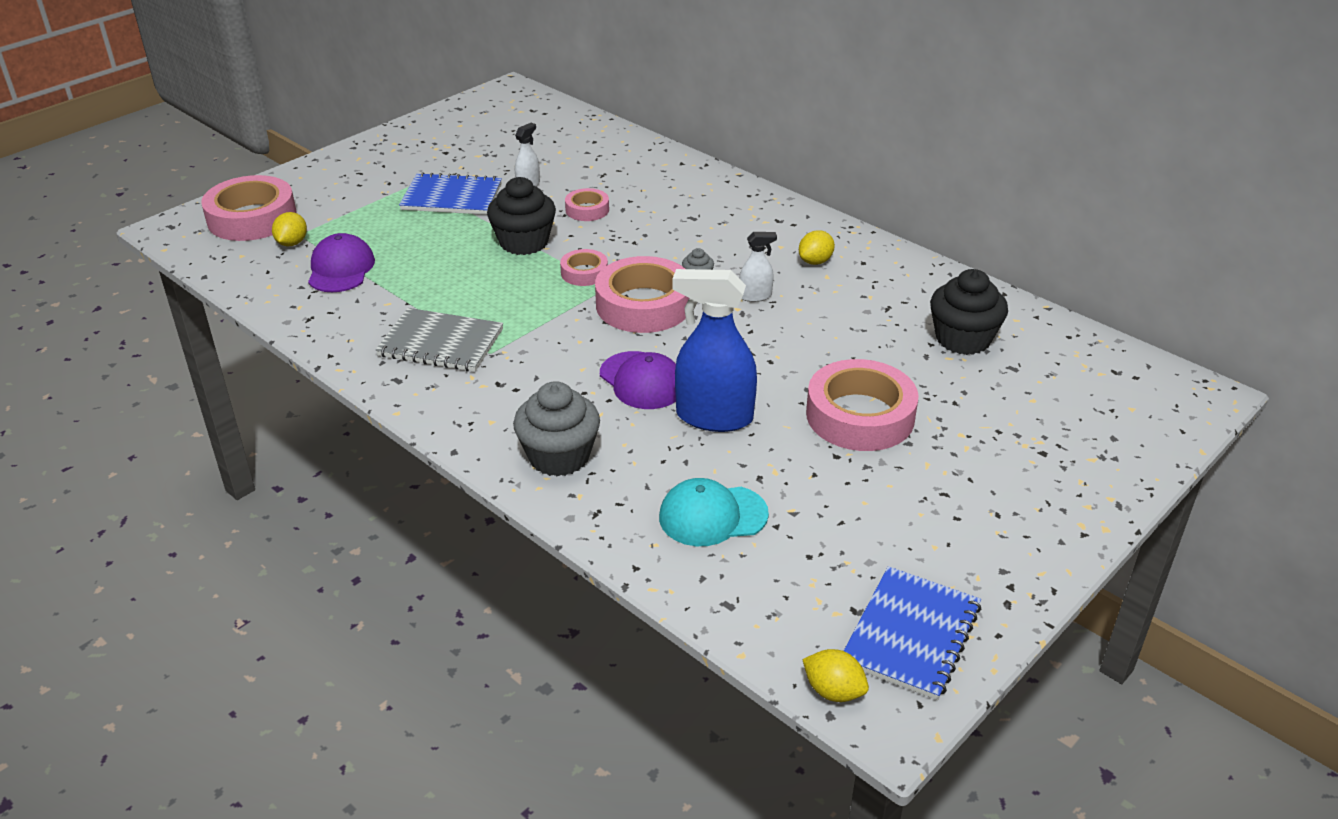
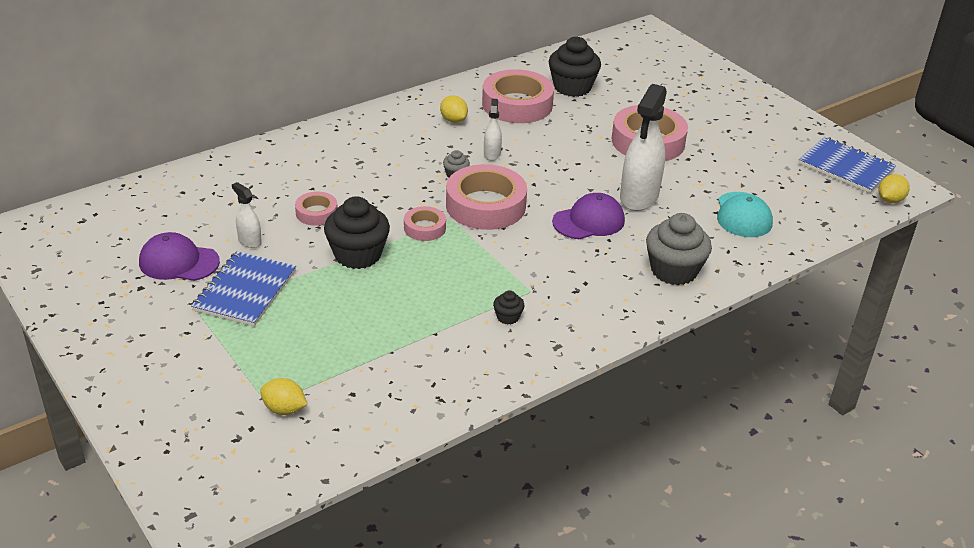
camera: 80 degrees left, 0 degrees up
(252, 218) = (209, 442): pink tape -> pink tape (517, 104)
(341, 269) = (355, 374): purple cap -> purple cap (178, 262)
(441, 343) = (508, 317): grey notebook -> black cupcake
(714, 417) = (639, 197): blue spray bottle -> white spray bottle

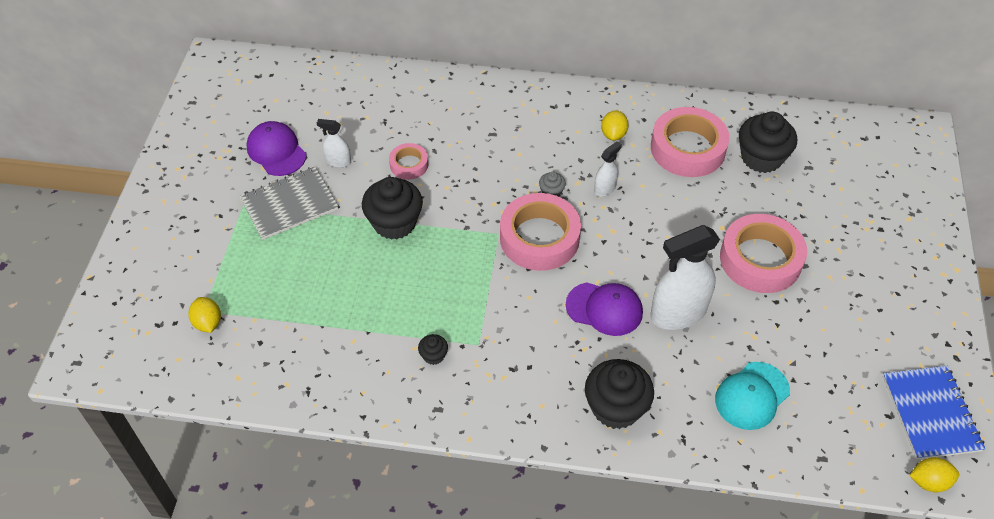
camera: 45 degrees right, 15 degrees up
(245, 291) = (289, 205): blue notebook -> grey notebook
(249, 241) = (338, 161): white spray bottle -> white spray bottle turned 75 degrees counterclockwise
(424, 228) = (469, 229): pink tape -> none
(674, 271) = (616, 407): grey cupcake -> black cupcake

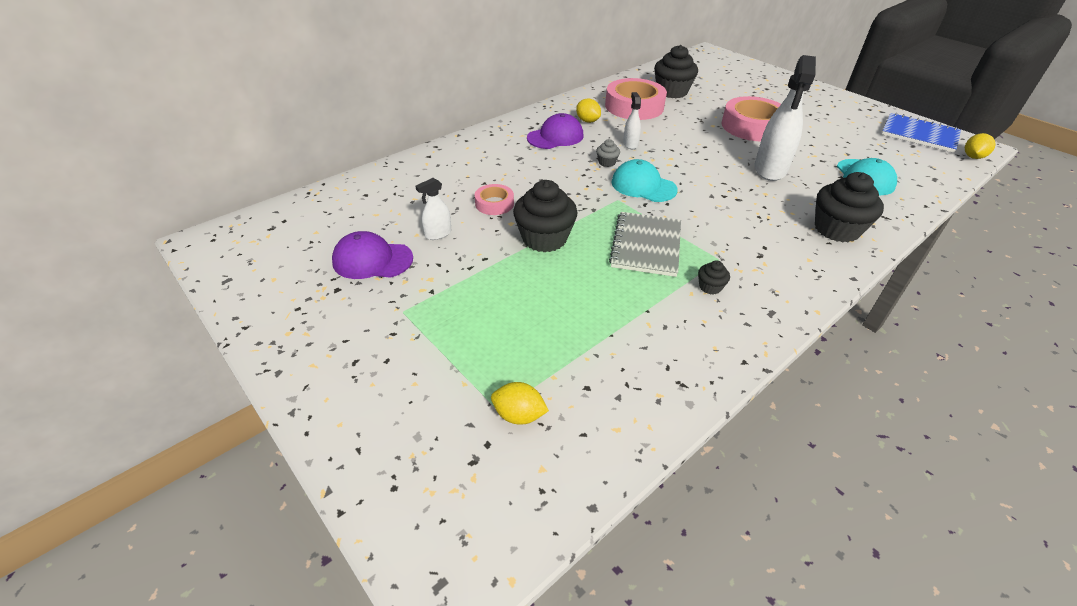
camera: 50 degrees left, 10 degrees down
(289, 205) = (444, 283): grey notebook -> grey notebook (646, 245)
(539, 238) = (643, 186): pink tape -> turquoise cap
(604, 309) = (739, 192): purple cap -> purple cap (555, 137)

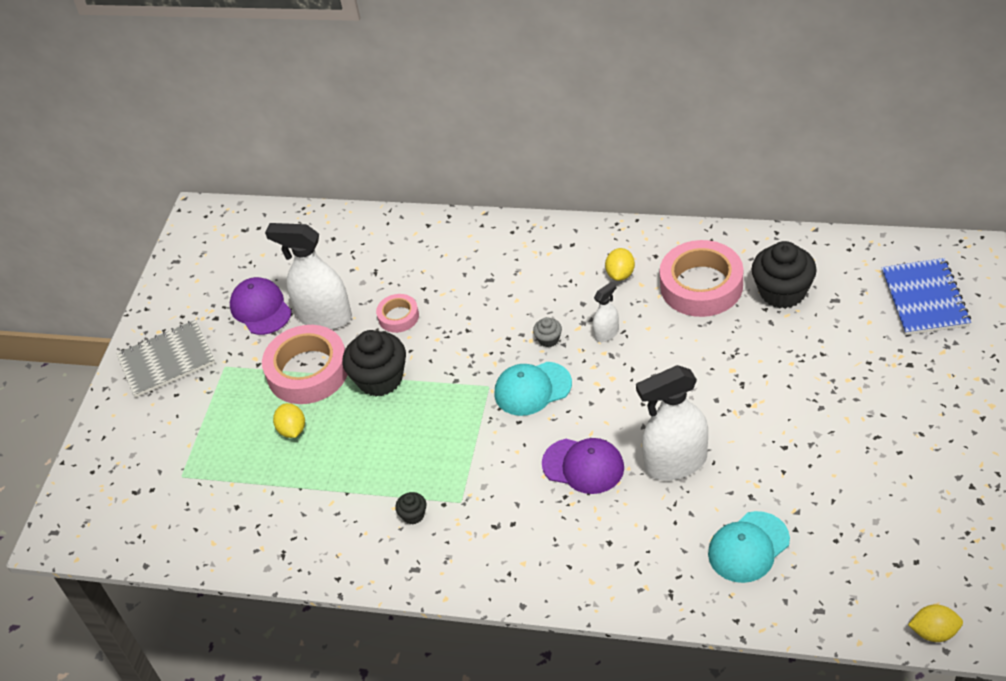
camera: 60 degrees right, 5 degrees up
(438, 234) = (324, 317): white spray bottle -> white spray bottle, size x2.07
(519, 415) = (185, 488): yellow lemon -> yellow lemon (292, 430)
(555, 137) = (558, 274): purple cap -> purple cap (583, 466)
(643, 186) = (532, 389): turquoise cap -> turquoise cap turned 105 degrees counterclockwise
(646, 245) = (434, 445): grey notebook -> grey notebook (166, 360)
(752, 126) = (771, 402): pink tape -> pink tape (308, 371)
(836, 229) = (601, 563): black cupcake -> none
(919, 134) = (944, 561): blue notebook -> blue notebook (924, 298)

